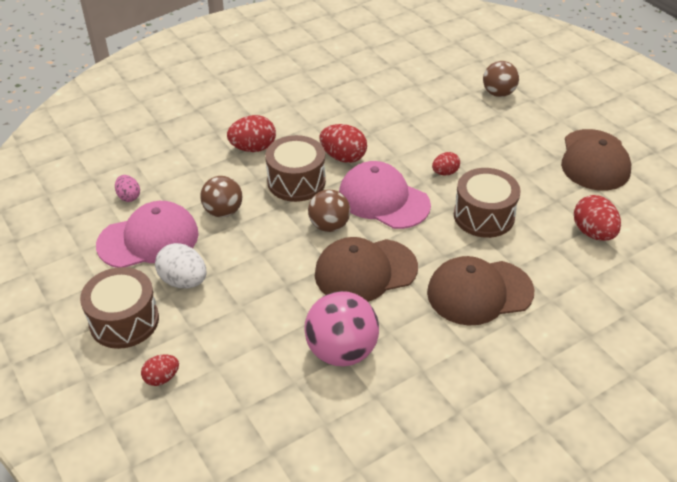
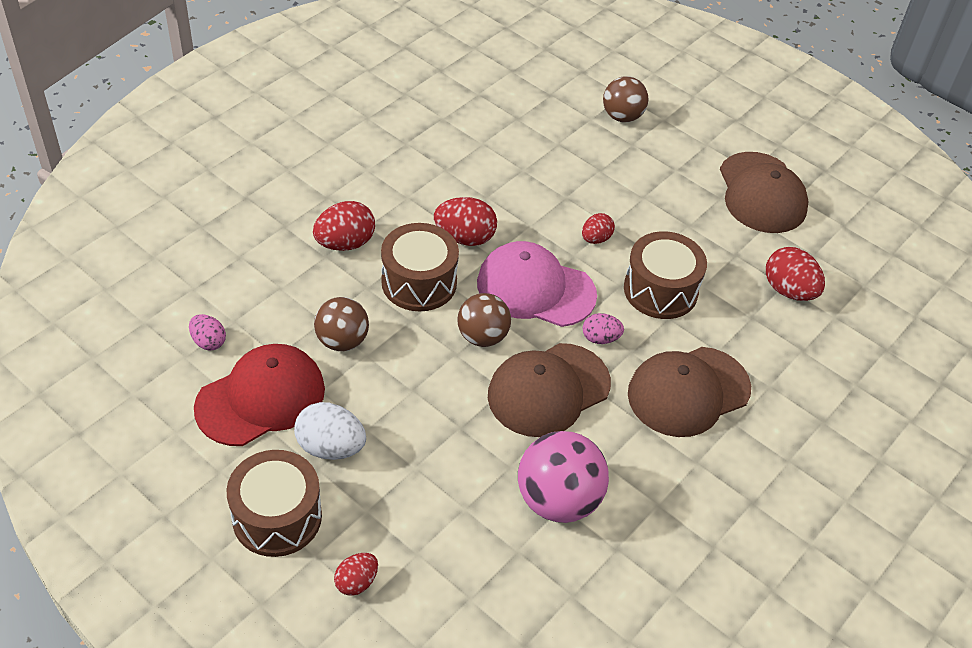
camera: 20 degrees left, 5 degrees up
(148, 239) = (261, 398): pink cap -> red cap
(421, 242) = (600, 338): none -> pink egg

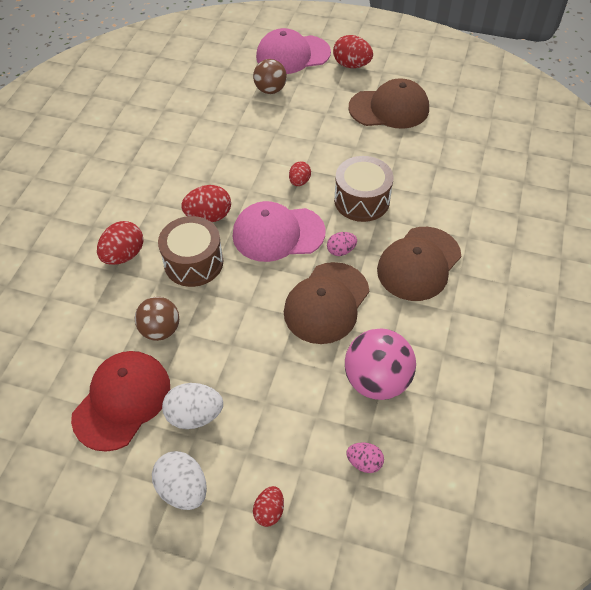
camera: 20 degrees left, 5 degrees up
(208, 342) = (58, 374): pink egg -> pink egg (364, 462)
(277, 517) = (183, 489): brown drum -> white egg
(482, 336) = (260, 283): brown ball -> none
(675, 83) = (292, 55): none -> pink cap
(761, 193) = (389, 108): brown cap -> brown cap turned 60 degrees counterclockwise
(789, 290) = (442, 167): red egg -> red egg (351, 65)

